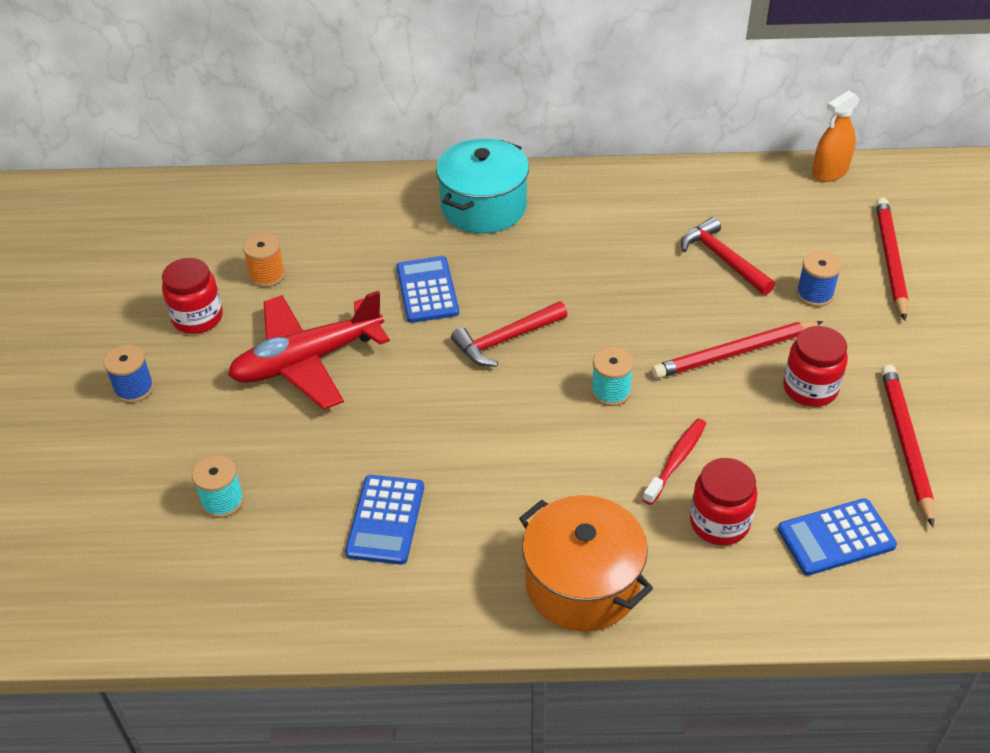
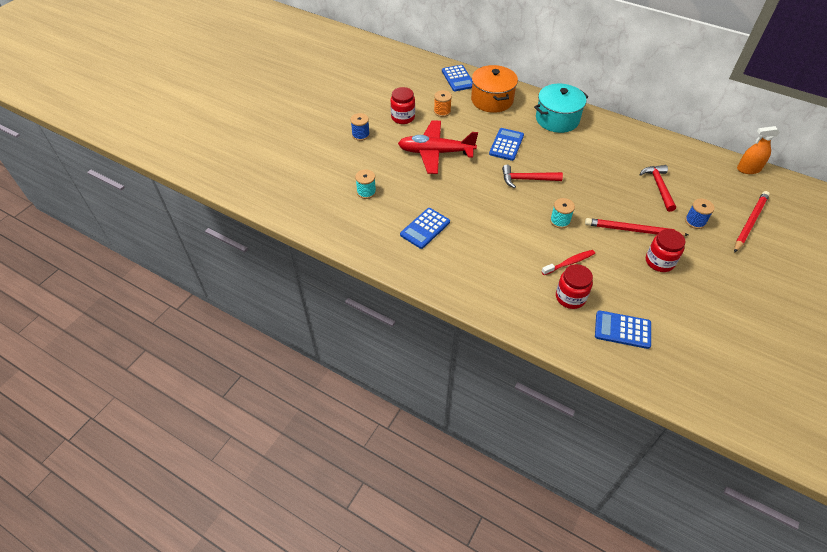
camera: 30 degrees right, 5 degrees up
(255, 199) = (458, 78): none -> blue calculator
(582, 584) = (490, 292): orange pot -> orange pot (492, 100)
(905, 444) = (691, 307): red pencil -> none

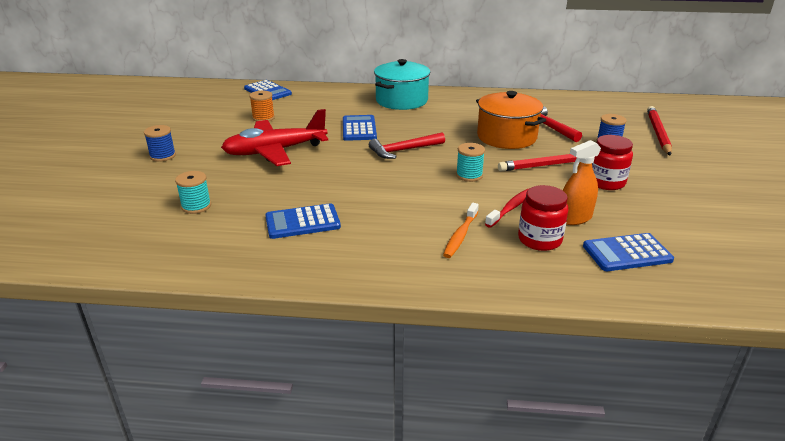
camera: 25 degrees left, 20 degrees down
(403, 117) = (215, 131): red jar -> none
(425, 228) = (302, 222): blue calculator -> blue calculator turned 60 degrees clockwise
(492, 100) = (318, 100): orange pot -> orange pot (506, 137)
(519, 275) = (460, 235): none -> orange toothbrush
(748, 169) = (617, 99): orange spray bottle -> orange spray bottle (575, 218)

